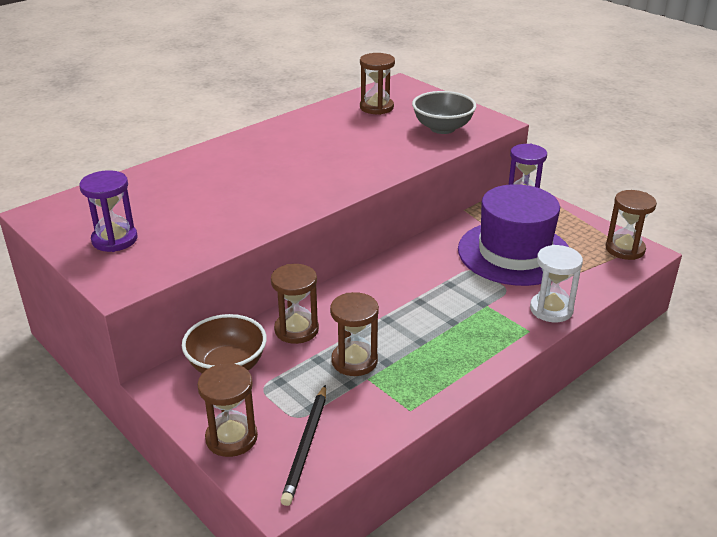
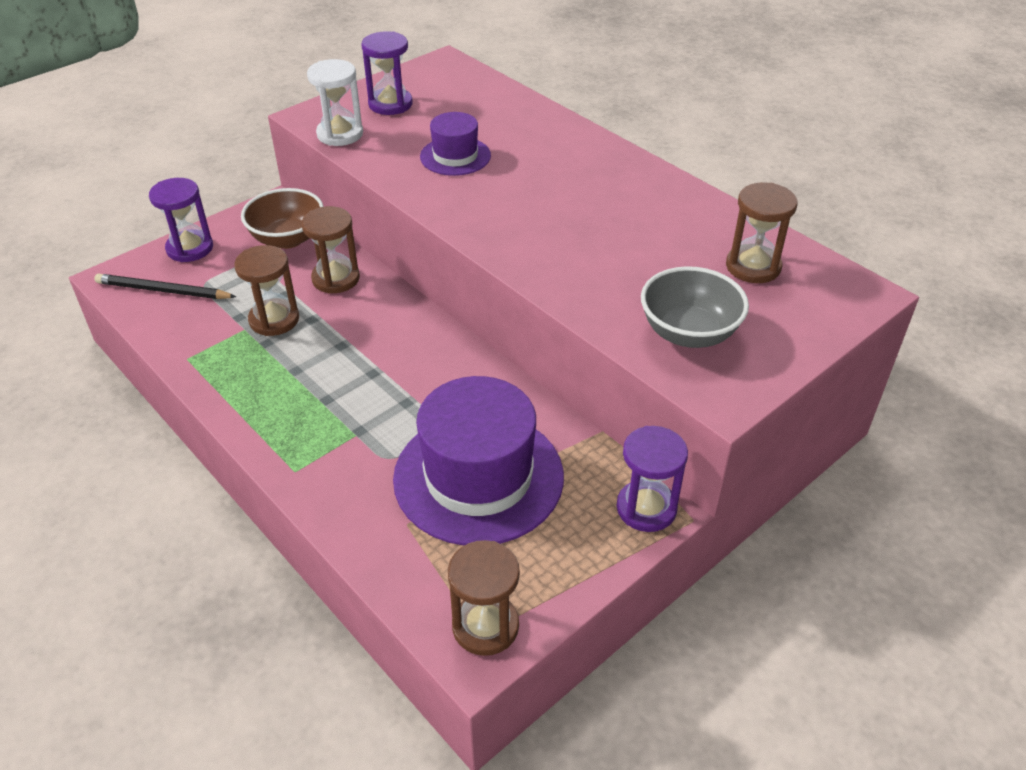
camera: 90 degrees right, 10 degrees up
(222, 204) = (455, 156): none -> purple hat
(231, 438) = (190, 248): brown hourglass -> purple hourglass
(551, 309) = (335, 500): white hourglass -> white hourglass (340, 134)

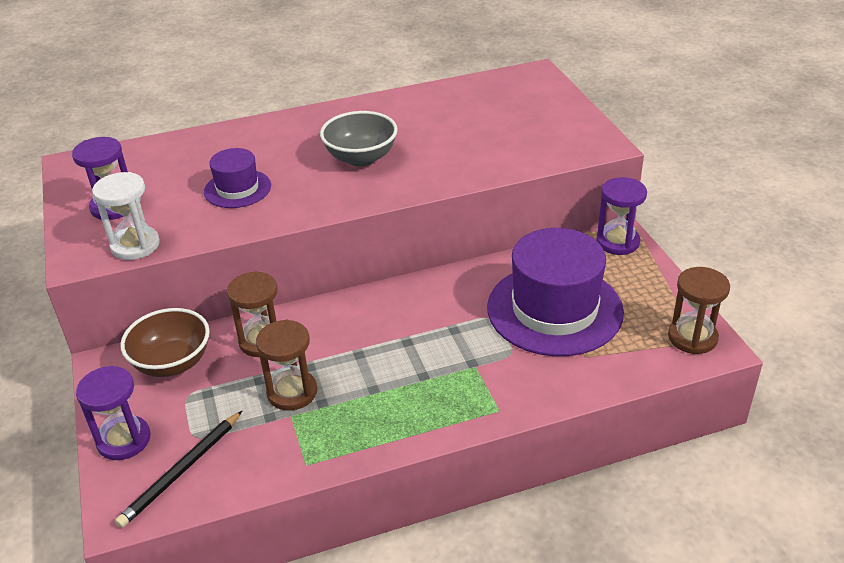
camera: 65 degrees left, 5 degrees down
(688, 333) = (536, 141): grey bowl -> grey bowl (361, 158)
(753, 267) = (484, 100): brown hourglass -> none

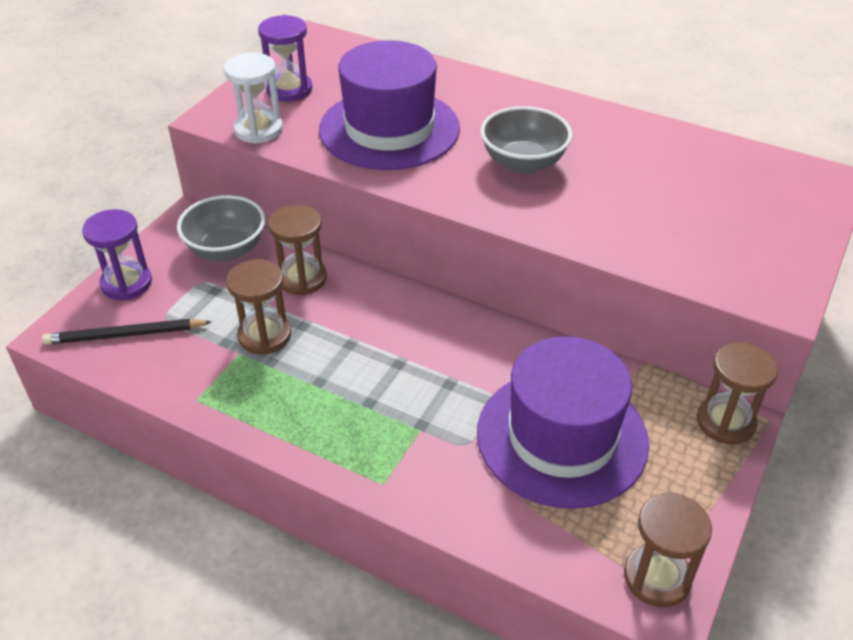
camera: 45 degrees right, 5 degrees up
(172, 363) = (226, 249): brown bowl -> grey bowl
(237, 189) = (389, 129): purple hat -> purple hat, size x1.94
(617, 242) = (725, 422): purple hourglass -> brown hourglass

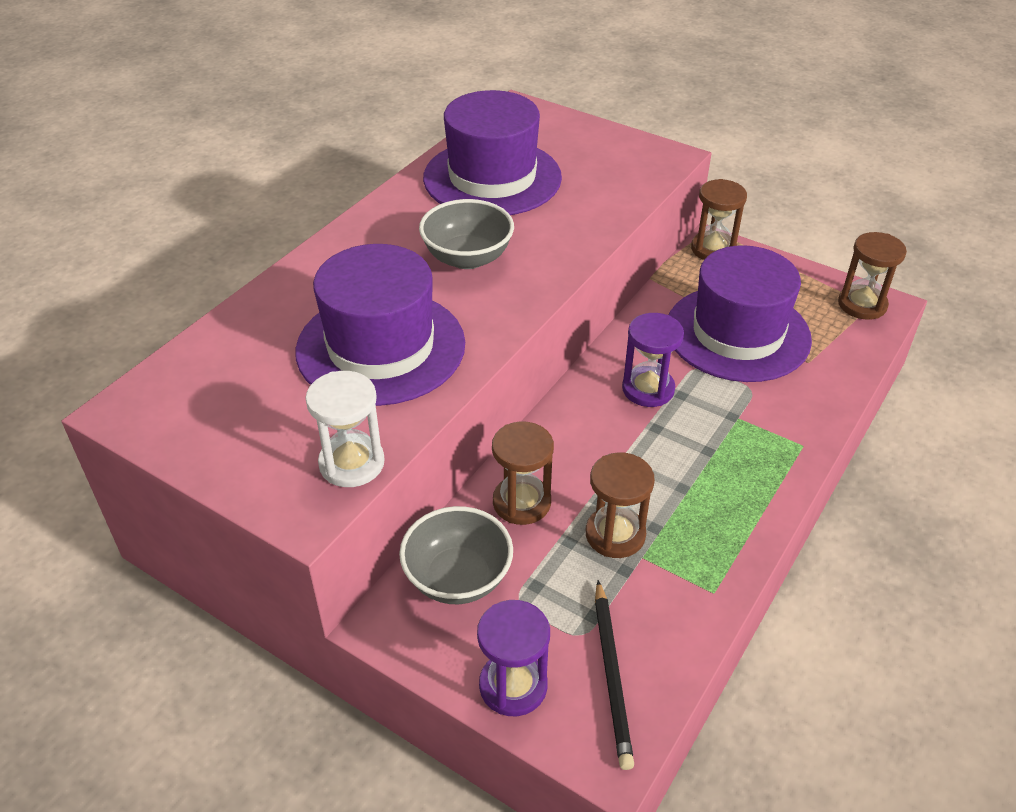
camera: 85 degrees left, 0 degrees up
(289, 90) = (259, 435): purple hourglass -> purple hourglass (648, 389)
(669, 168) = (492, 178): none -> purple hat

